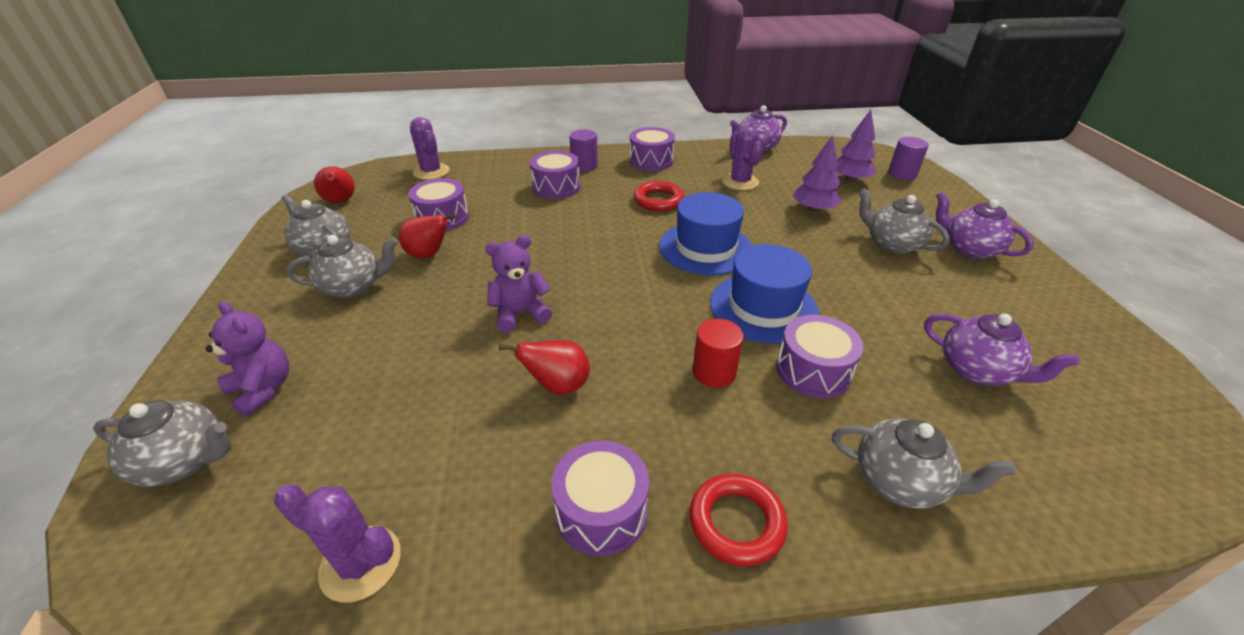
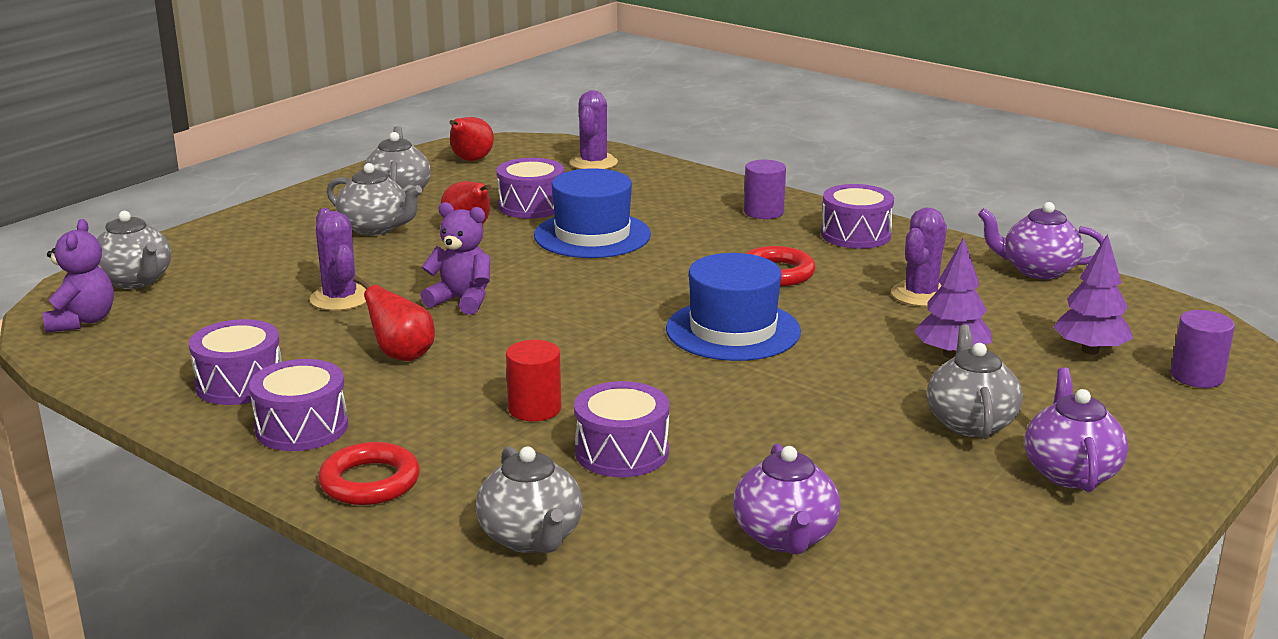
camera: 45 degrees right, 15 degrees down
(263, 389) = (225, 264): purple teddy bear -> purple teddy bear (82, 321)
(361, 563) = (144, 372): purple cactus -> purple cactus (340, 298)
(556, 187) = (690, 220): purple drum -> purple drum (240, 384)
(763, 307) = (682, 395): blue hat -> blue hat (592, 235)

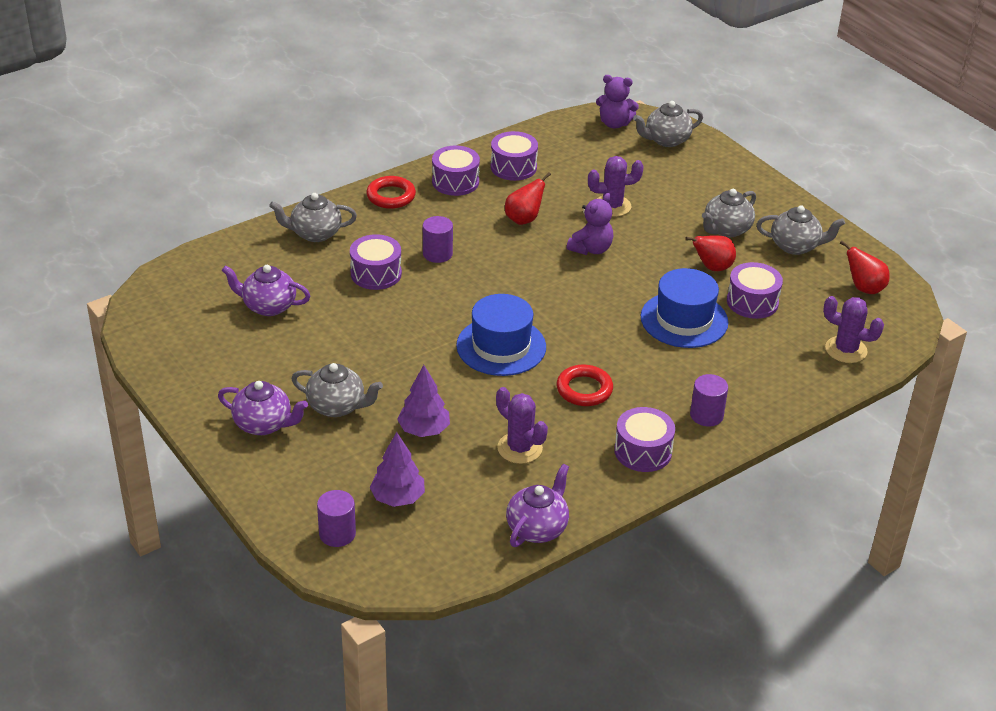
camera: 105 degrees right, 15 degrees up
(534, 409) = (437, 254): red cylinder -> purple cylinder

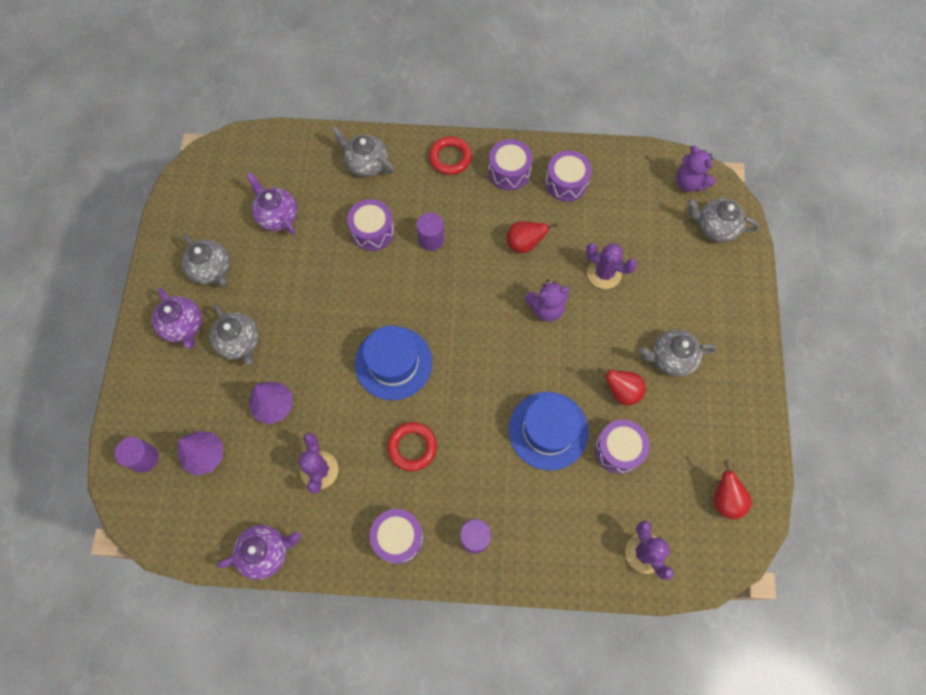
camera: 40 degrees right, 30 degrees up
(796, 246) = (711, 414): grey teapot -> grey teapot (212, 270)

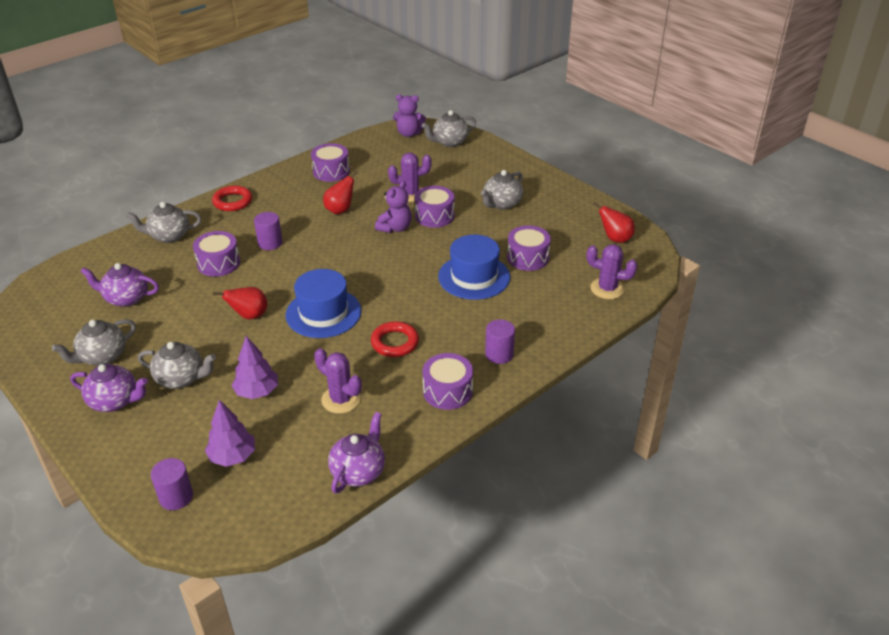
camera: 45 degrees left, 30 degrees down
(212, 270) = (102, 357): grey teapot -> grey teapot turned 135 degrees clockwise
(509, 172) = (285, 186): purple drum -> purple drum (434, 216)
(621, 391) = (493, 234): red pear -> red pear (249, 316)

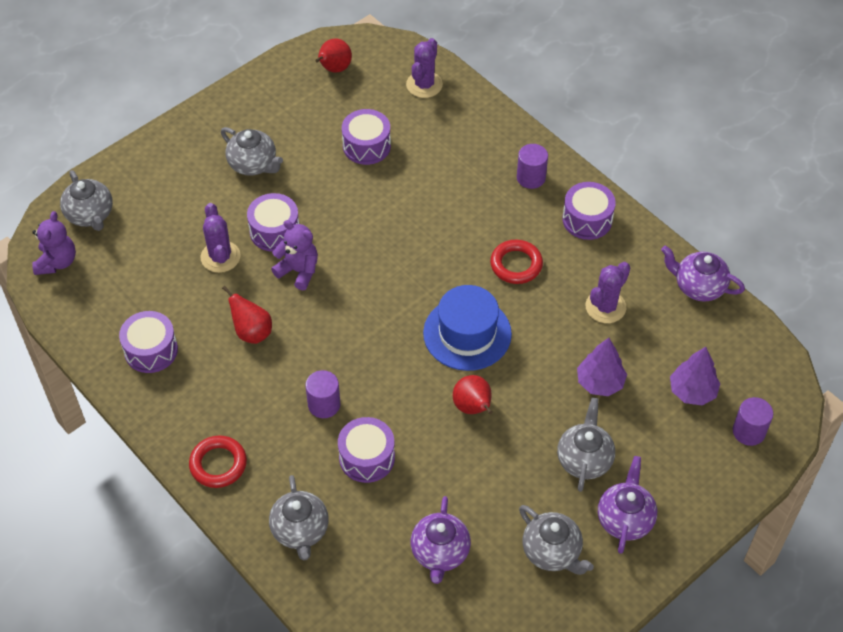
camera: 90 degrees left, 15 degrees up
(474, 277) = (401, 195): blue hat -> none

